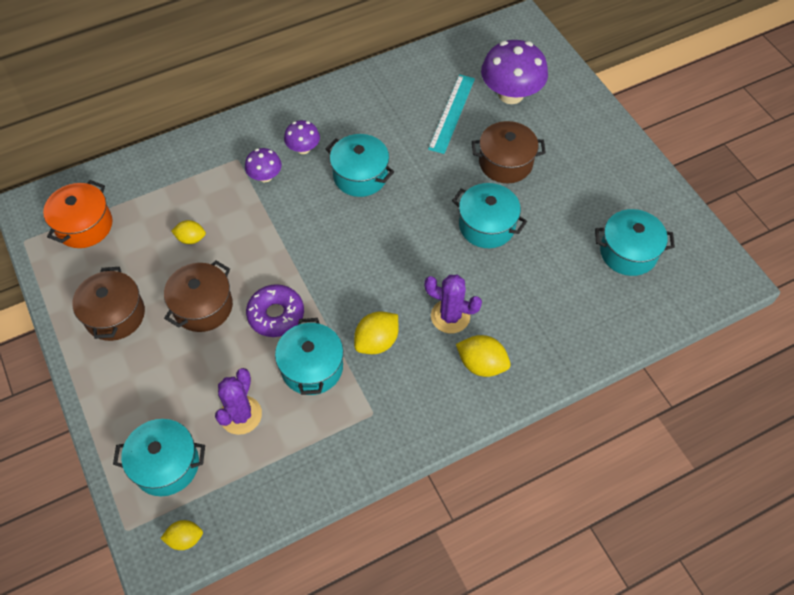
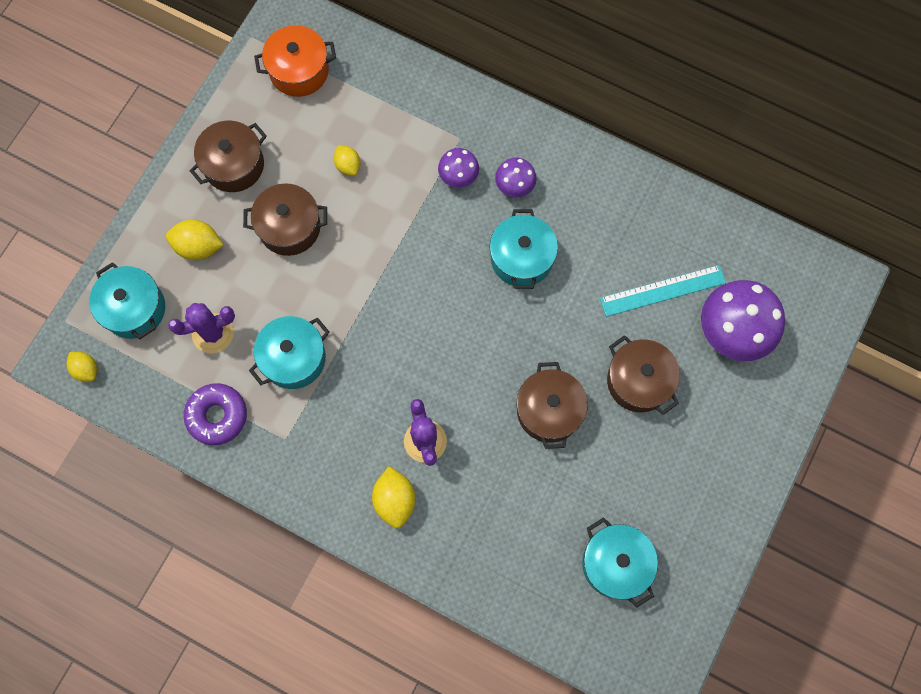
camera: 55 degrees right, 15 degrees up
(276, 315) = (323, 292): purple donut -> purple donut (217, 416)
(377, 341) = (355, 395): yellow lemon -> yellow lemon (198, 247)
(486, 226) = (549, 411): turquoise pot -> brown pot

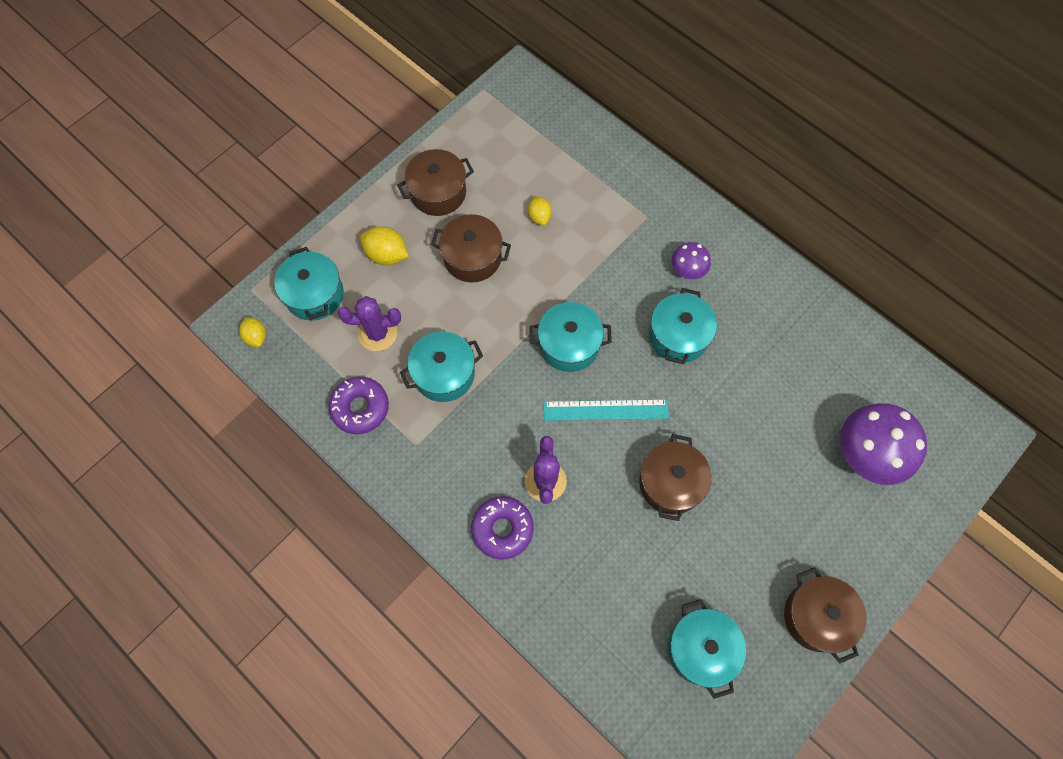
camera: 15 degrees right, 5 degrees down
(299, 71) = (518, 127): orange pot -> none
(395, 500) = (502, 529): yellow lemon -> purple donut
(413, 295) = (569, 345): none -> turquoise pot
(458, 176) = (637, 249): purple mushroom -> none
(638, 381) = (764, 478): brown pot -> brown pot (816, 616)
(662, 291) = (806, 399): turquoise ruler -> turquoise ruler (606, 410)

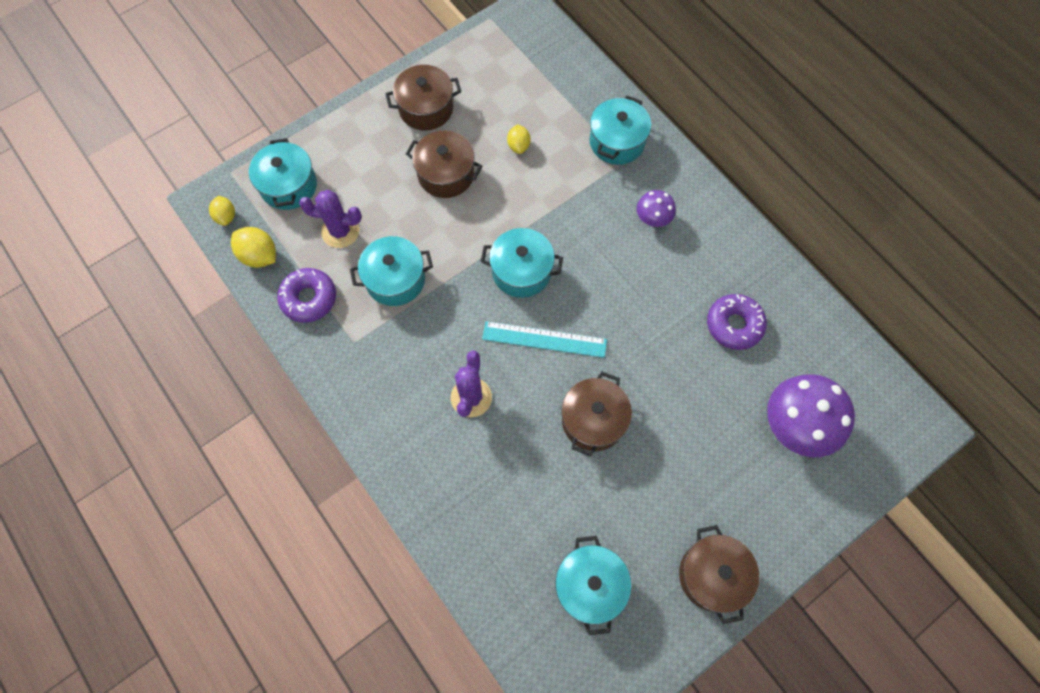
camera: 10 degrees right, 0 degrees up
(387, 255) = (365, 159): yellow lemon -> yellow lemon (259, 256)
(502, 529) = (420, 436): purple donut -> purple donut (734, 325)
(678, 336) = (630, 280): turquoise pot -> turquoise pot (617, 142)

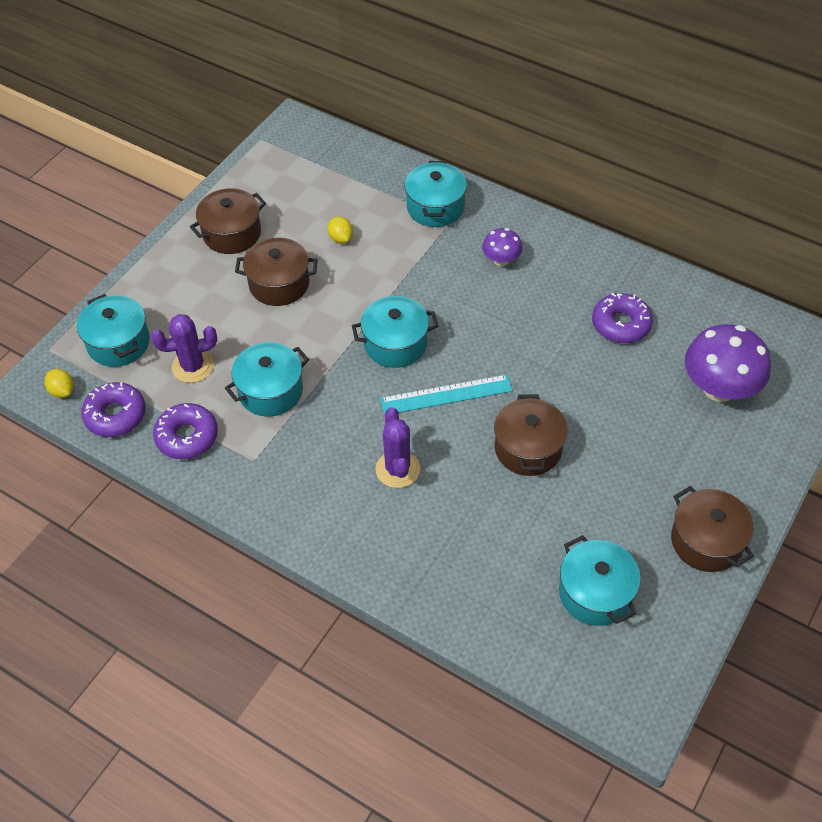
camera: 20 degrees left, 15 degrees down
(259, 256) = (115, 415): yellow lemon -> purple donut

